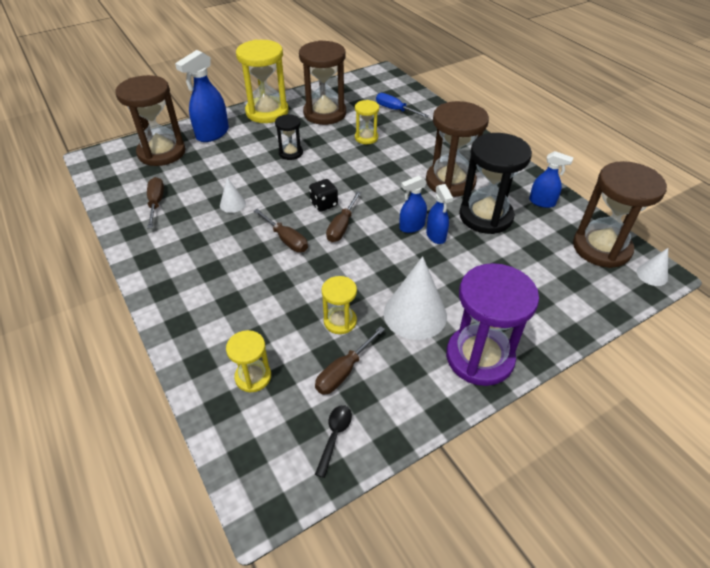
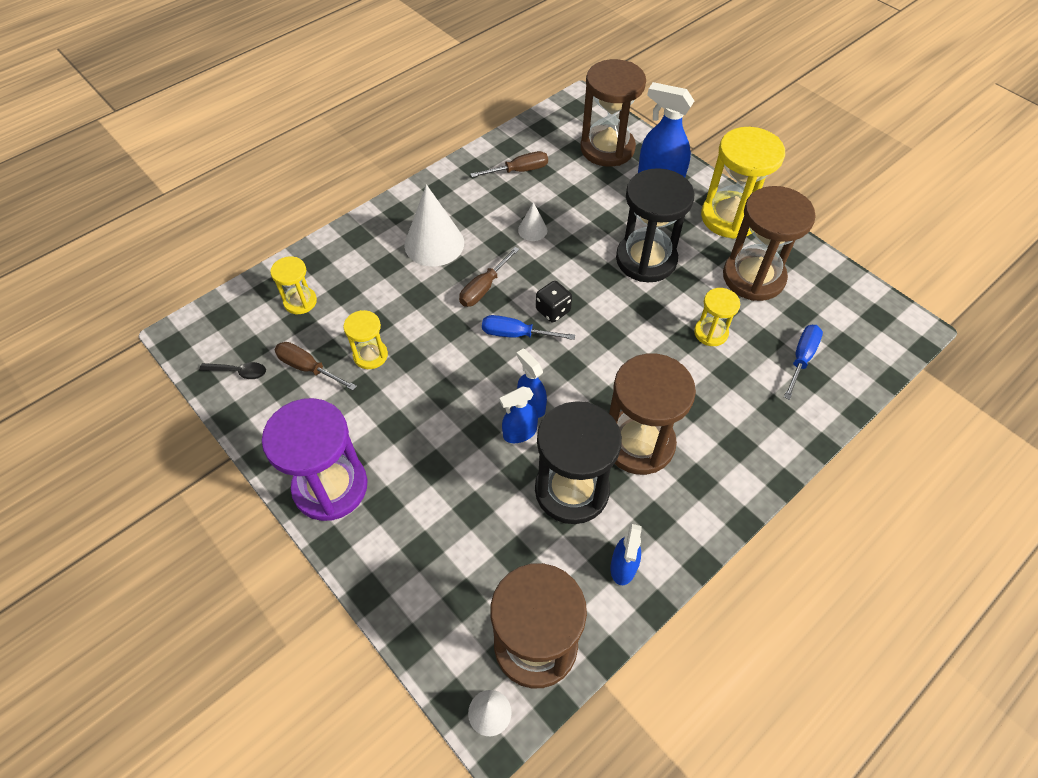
camera: 80 degrees right, 10 degrees up
(290, 153) = (646, 259): black hourglass -> black hourglass, size x1.93
(342, 227) = (516, 334): brown screwdriver -> blue screwdriver
(415, 314) = (386, 421): white cone -> white cone (434, 243)

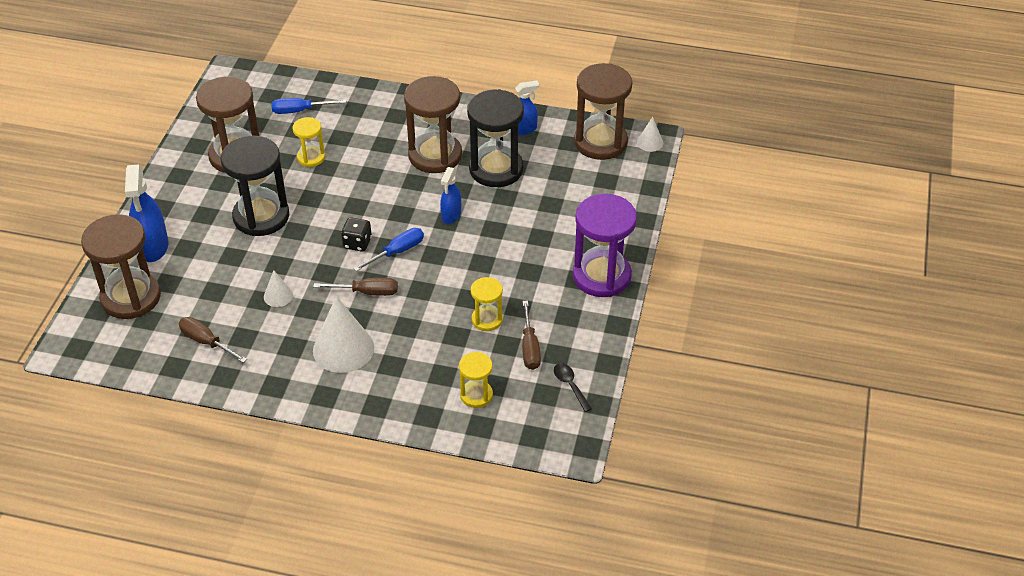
camera: 125 degrees left, 10 degrees down
(516, 334) = (397, 252): blue screwdriver -> blue screwdriver turned 105 degrees counterclockwise
(519, 433) = (478, 210): blue spray bottle -> none
(730, 217) = (174, 190): yellow hourglass -> none

